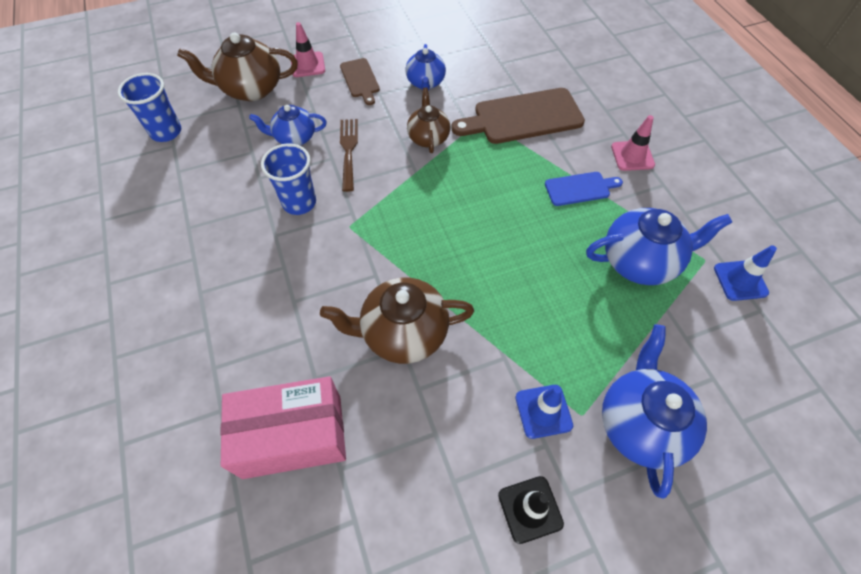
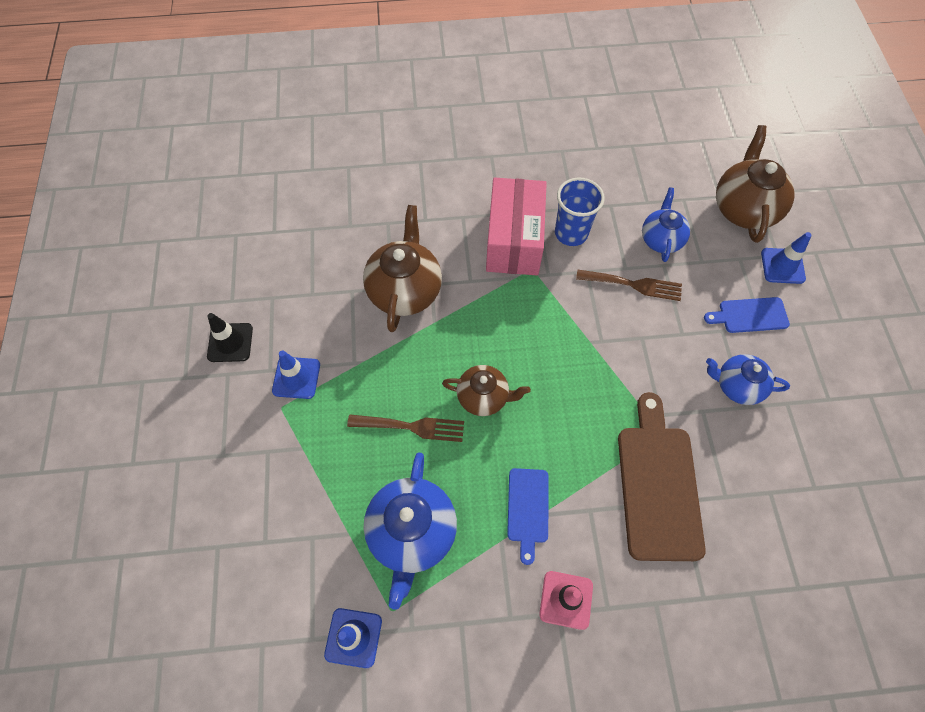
camera: 105 degrees right, 5 degrees up
(166, 132) = (686, 137): blue cup -> none
(293, 436) = (347, 203): pink box -> pink box (514, 240)
(308, 65) = (782, 266): pink traffic cone -> blue traffic cone
(360, 80) = (750, 315): brown cutting board -> blue cutting board
(428, 137) = (640, 366): brown teapot -> brown teapot (483, 397)
(549, 286) = (412, 427): none -> brown fork
(640, 423) = (254, 453): blue teapot -> none

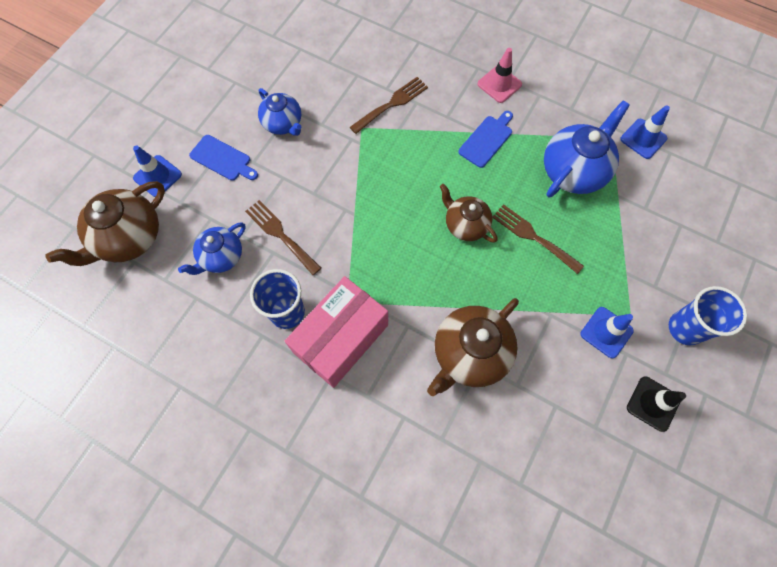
camera: 145 degrees left, 5 degrees up
(223, 426) = (685, 328): none -> blue cup
(658, 484) = (392, 104): brown cutting board -> brown fork

